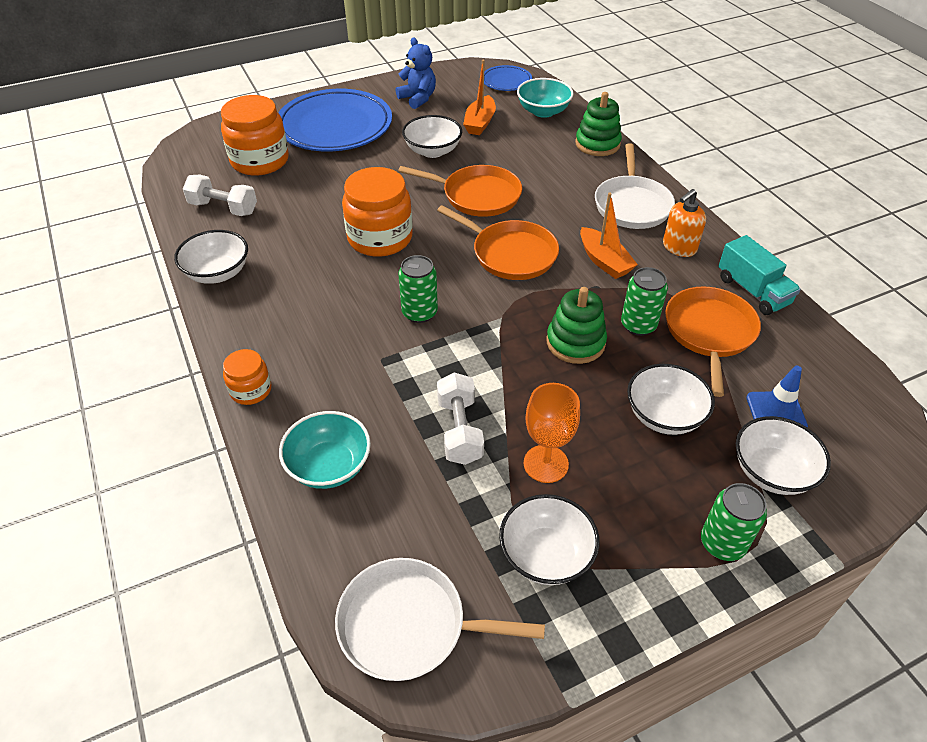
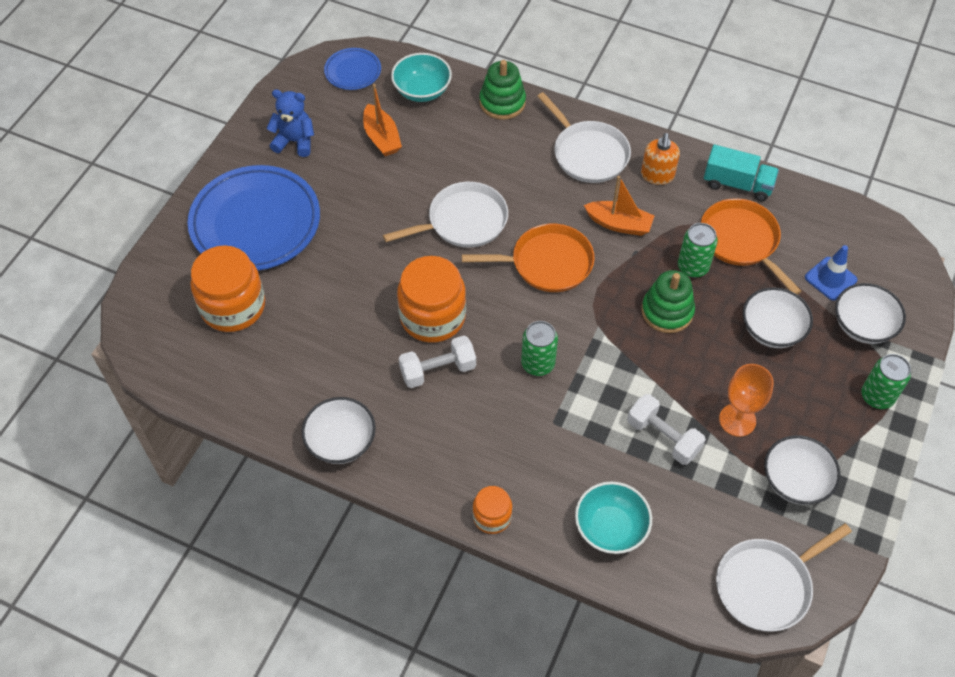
camera: 40 degrees left, 10 degrees up
(223, 208) = (264, 378): white dumbbell -> white dumbbell (438, 370)
(432, 151) = (375, 196): white bowl -> none
(477, 196) = (463, 221): orange pan -> white pan

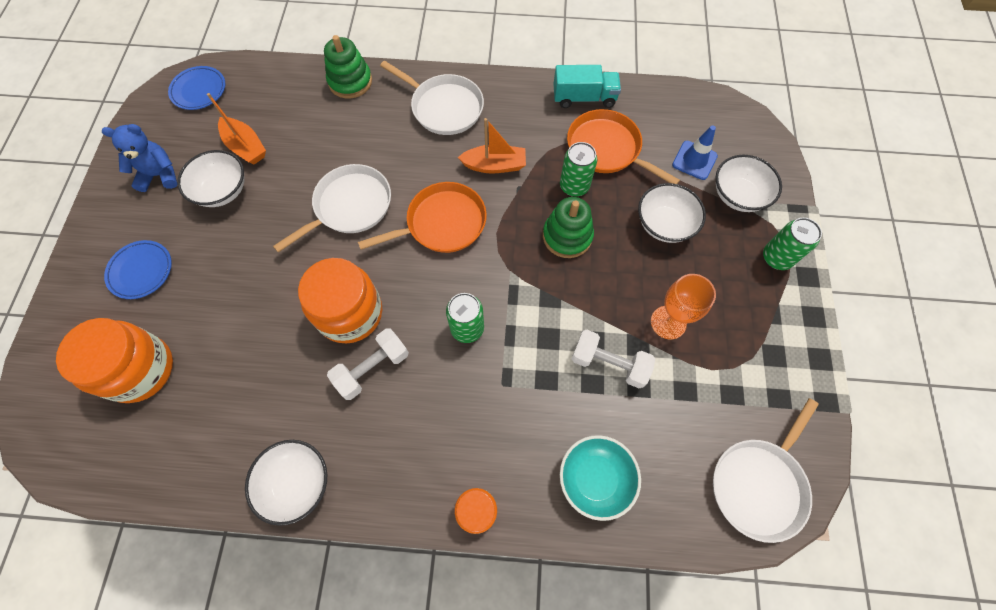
camera: 20 degrees left, 10 degrees up
(255, 223) = (141, 271): blue plate -> blue plate, size x0.48
(422, 91) = (271, 91): turquoise bowl -> none
(657, 175) = (512, 110): orange soap dispenser -> none
(795, 481) = (741, 365): white bowl -> white bowl (222, 190)

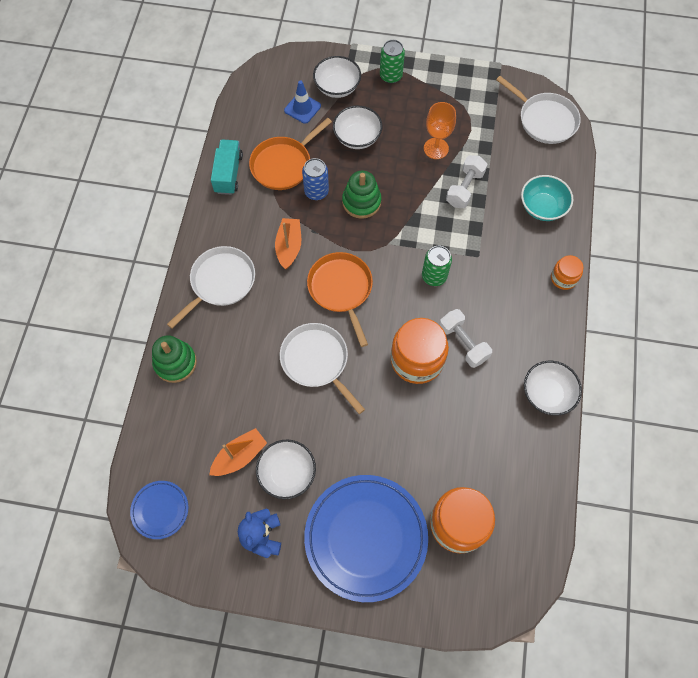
camera: 85 degrees left, 0 degrees up
(141, 271) = (366, 537): blue plate -> blue plate, size x2.10
(574, 186) = (316, 191): green can -> blue can

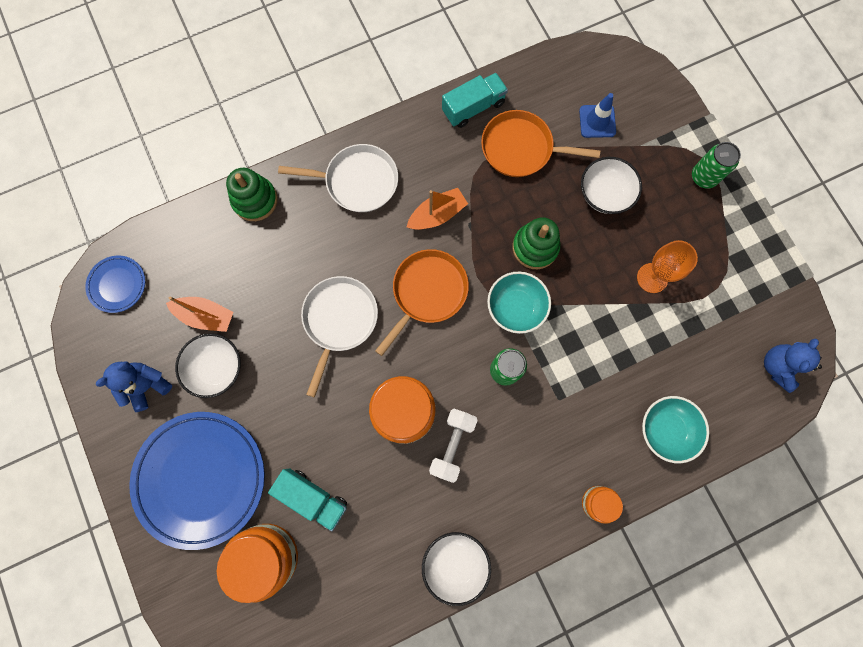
camera: 55 degrees right, 10 degrees up
(316, 191) = (514, 198): blue can -> none
(337, 87) = (647, 136): white bowl -> none
(395, 241) = (516, 307): none -> turquoise bowl
(436, 462) = (313, 497): none -> turquoise truck
(464, 188) = (627, 336): white dumbbell -> none
(545, 120) = (777, 366): white pan -> blue teddy bear

